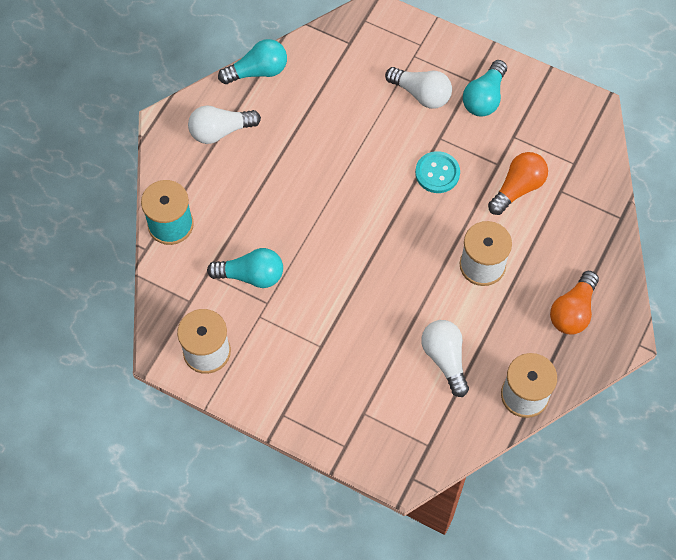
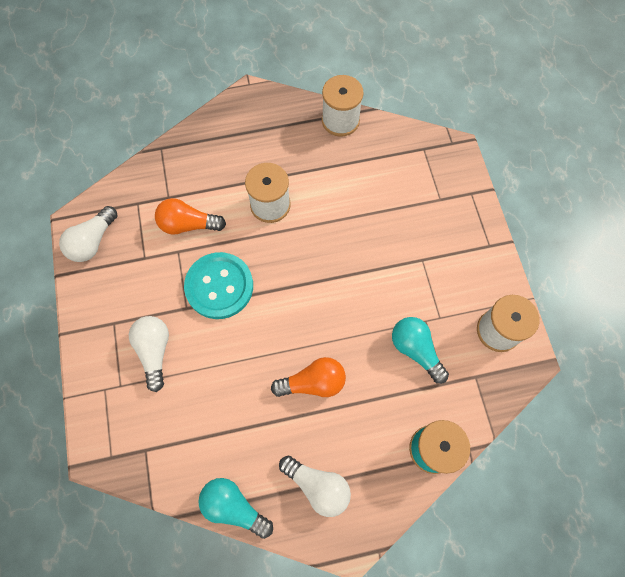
camera: 130 degrees left, 5 degrees up
(437, 173) = (219, 286): turquoise button -> turquoise button, size x1.60
(445, 359) = (358, 179): white light bulb -> white light bulb (93, 241)
(484, 98) = (123, 302): turquoise light bulb -> none
(573, 311) = (257, 131): orange light bulb -> orange light bulb (313, 382)

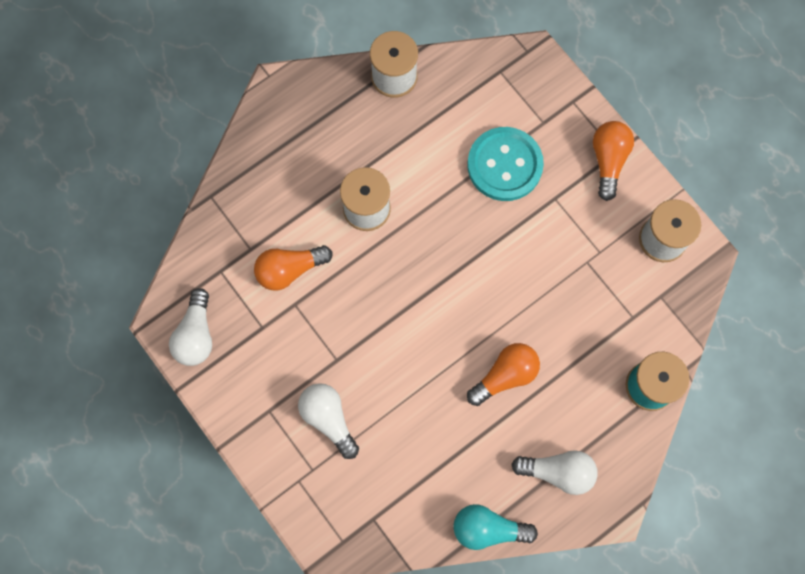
camera: 25 degrees left, 5 degrees up
(219, 286) = (359, 321): turquoise button -> turquoise button (504, 165)
(415, 350) = (590, 296): turquoise light bulb -> none
(480, 249) = (608, 161): none -> orange light bulb

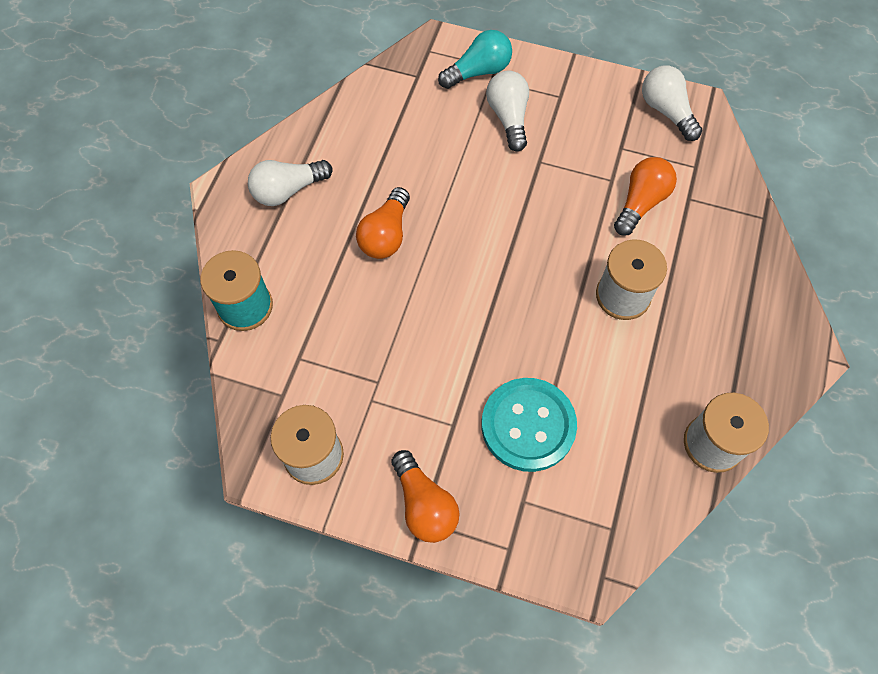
camera: 145 degrees right, 10 degrees down
(328, 419) = (508, 118): white light bulb -> white light bulb turned 120 degrees counterclockwise
(488, 529) = (320, 119): turquoise light bulb -> turquoise light bulb (478, 71)

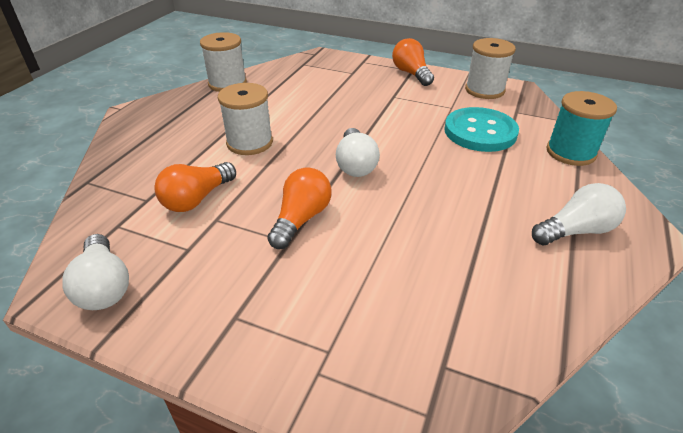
camera: 175 degrees left, 25 degrees down
(386, 235) = (457, 189): orange light bulb -> orange light bulb (301, 219)
(478, 71) = (346, 366): turquoise light bulb -> none
(508, 118) = (314, 292): white light bulb -> white light bulb (355, 164)
(528, 425) = (343, 94): turquoise button -> turquoise button (480, 132)

